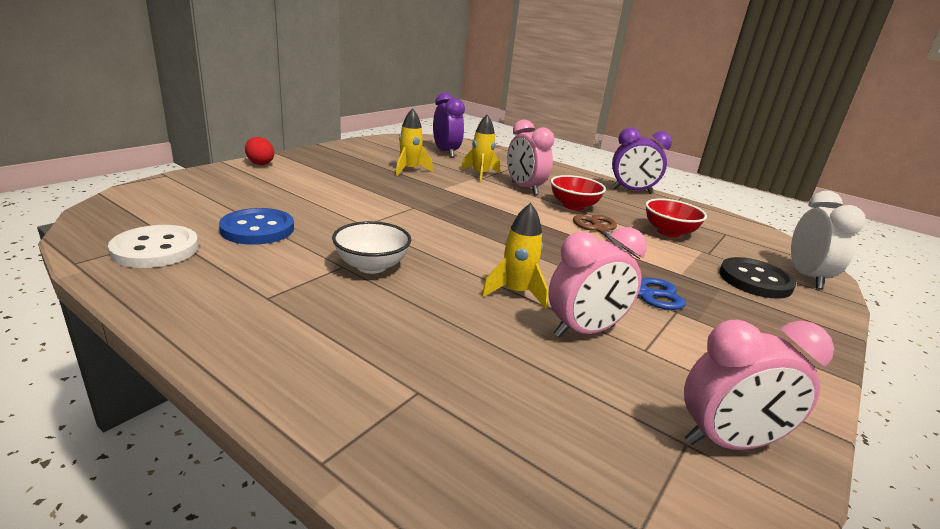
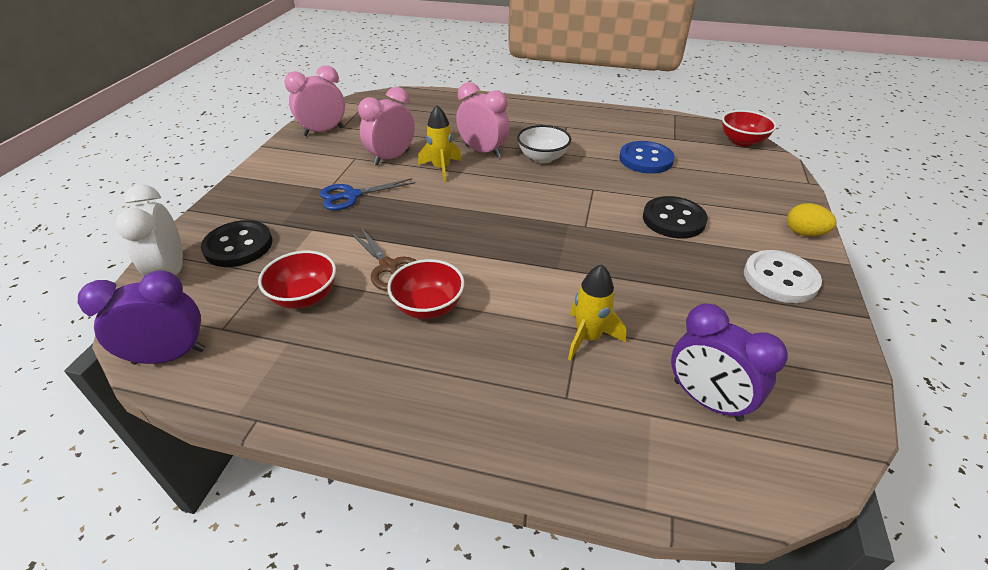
camera: 160 degrees right, 15 degrees up
(109, 211) = (742, 141): none -> red bowl
(155, 249) = (662, 130): white button -> white button (780, 278)
(260, 163) = (804, 233): red egg -> yellow egg
(335, 191) = (673, 219): none -> black button
(409, 170) = (674, 300): yellow rocket -> none
(524, 188) = (507, 325): pink clock -> pink clock (483, 151)
(632, 191) = (340, 411): purple clock -> purple clock (170, 356)

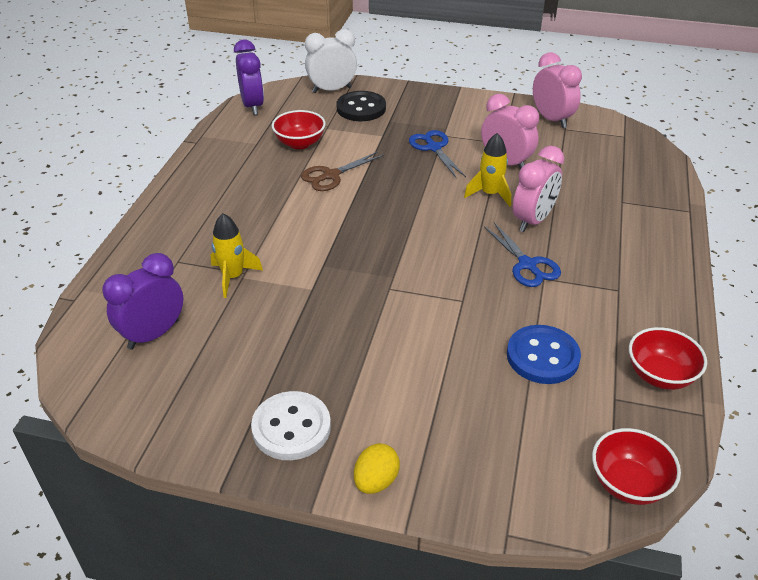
camera: 90 degrees right, 0 degrees up
(428, 307) = (281, 197): red bowl -> red bowl (660, 375)
(542, 158) = (527, 265): white bowl -> blue scissors
(673, 219) = (403, 359): black button -> none

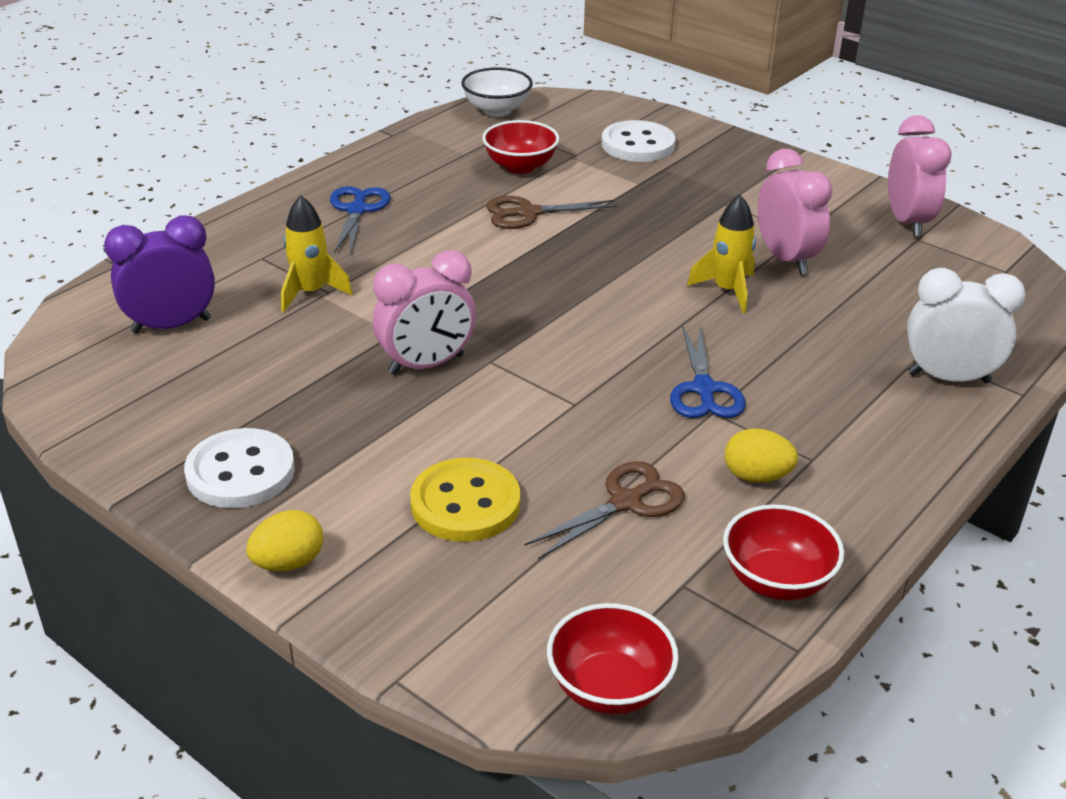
camera: 25 degrees right, 5 degrees down
(252, 106) = (497, 110): purple clock -> white bowl
(332, 90) = (617, 114): white clock -> white clock (948, 378)
(361, 108) = (638, 145): black button -> white button
(434, 148) = (697, 215): blue scissors -> blue scissors (357, 210)
(452, 394) = (465, 503): none -> yellow button
(533, 220) = (761, 339): pink clock -> pink clock (426, 365)
(542, 356) = (626, 502): blue button -> brown scissors
(599, 312) = (756, 476): none -> yellow egg

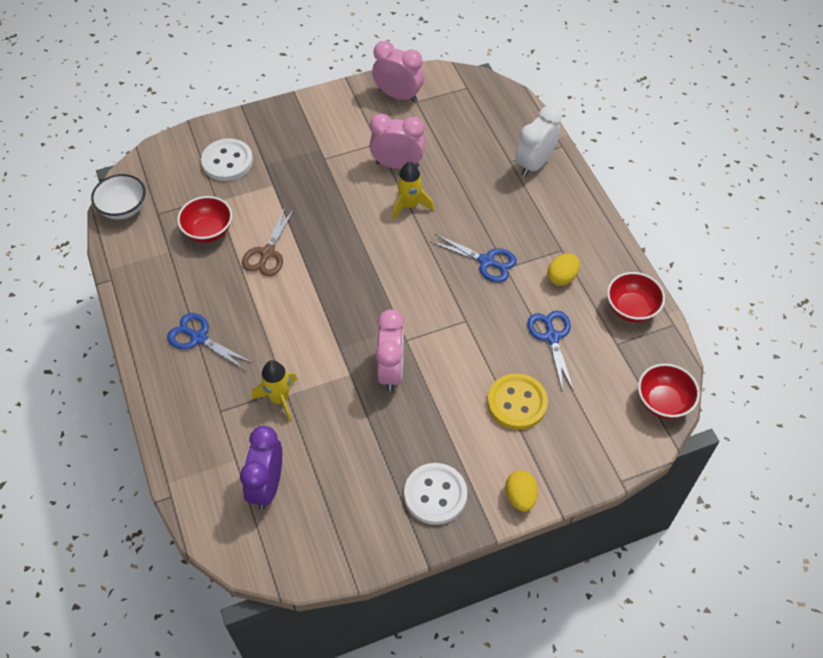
camera: 60 degrees left, 20 degrees up
(626, 502) = (551, 337): brown scissors -> blue scissors

